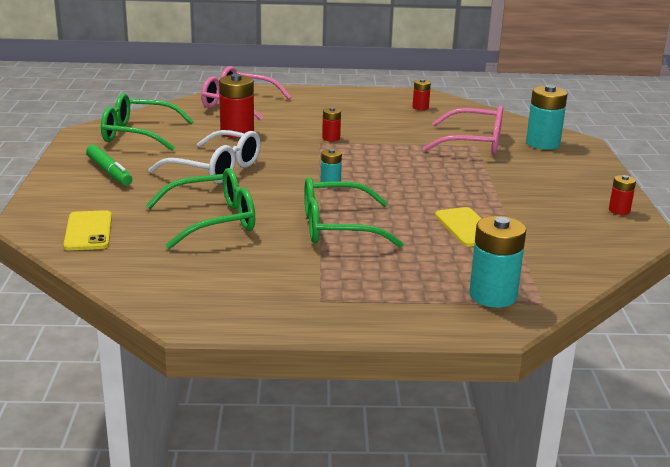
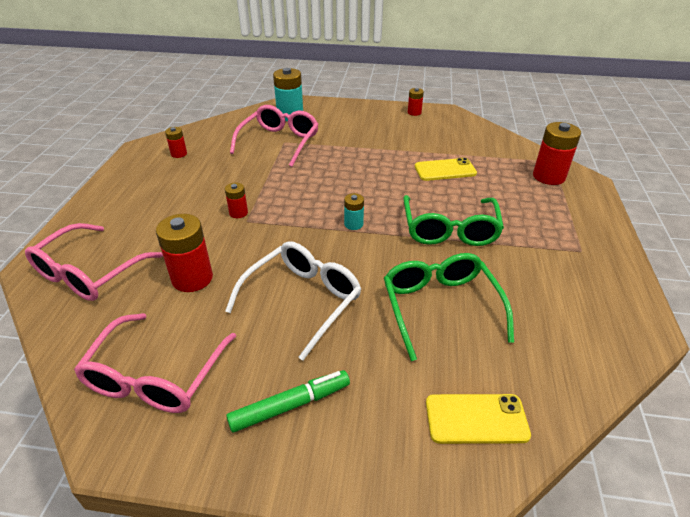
camera: 80 degrees left, 15 degrees up
(138, 134) = (156, 376): green glasses -> pink glasses
(493, 296) = (549, 176): turquoise battery -> red battery

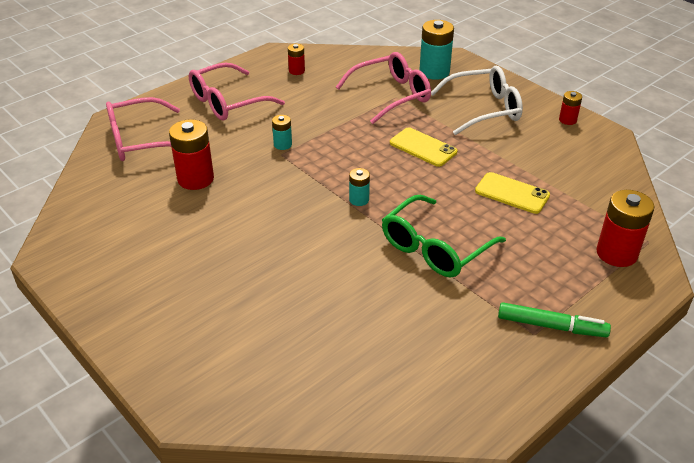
camera: 40 degrees right, 0 degrees up
(156, 376) = (108, 231): pink glasses -> pink glasses (227, 102)
(238, 213) = (282, 144): red battery -> turquoise battery
(290, 405) = (158, 297): green marker -> green marker (551, 326)
(302, 300) = (247, 236): white glasses -> white glasses (484, 109)
(440, 307) = (338, 300): green glasses -> none
(476, 419) = (259, 383): yellow phone -> yellow phone (423, 147)

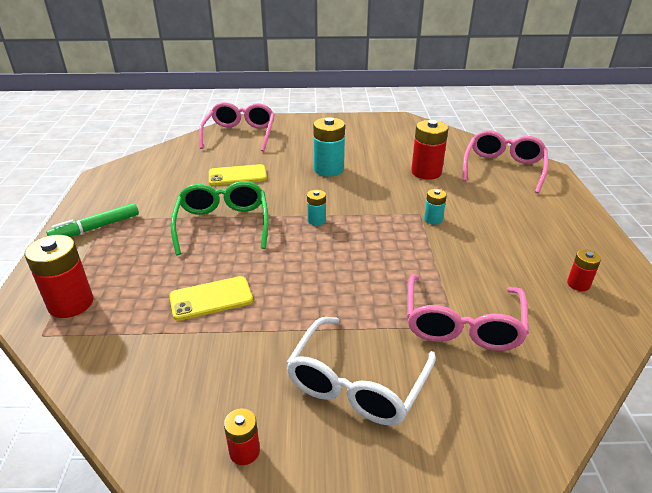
camera: 130 degrees right, 5 degrees down
(227, 102) = (536, 220): pink glasses -> pink glasses (240, 134)
(423, 147) = (341, 288): yellow phone -> yellow phone (237, 175)
(434, 72) = (492, 400): turquoise battery -> turquoise battery (329, 169)

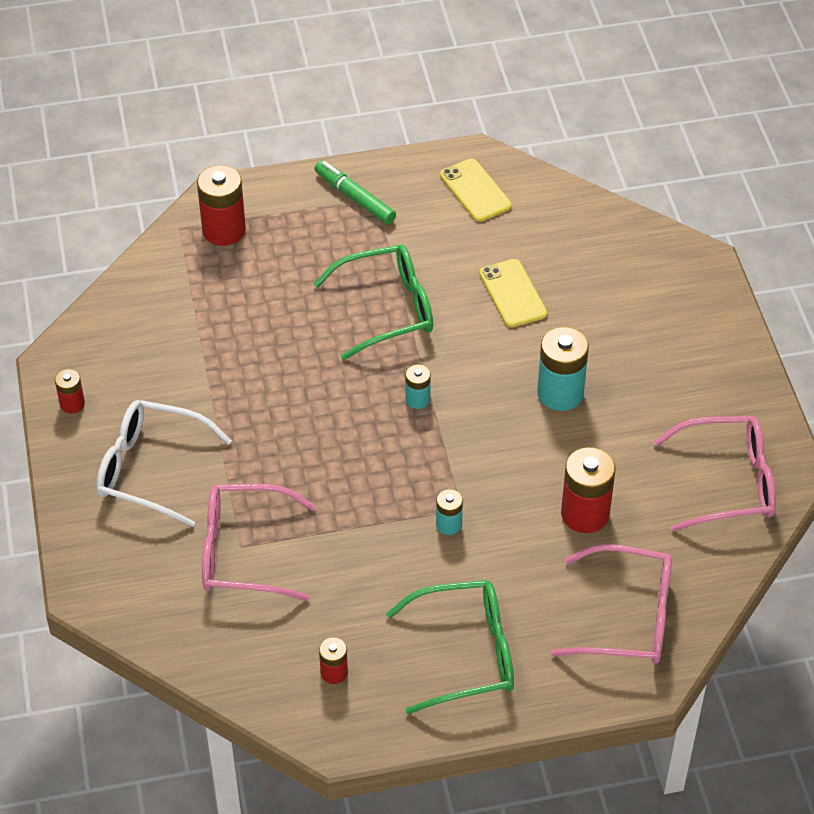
camera: 80 degrees right, 15 degrees up
(211, 298) = (249, 335): yellow phone -> yellow phone (475, 191)
(240, 134) = (646, 265): pink glasses -> pink glasses (727, 482)
(544, 224) = (465, 654): none -> green glasses

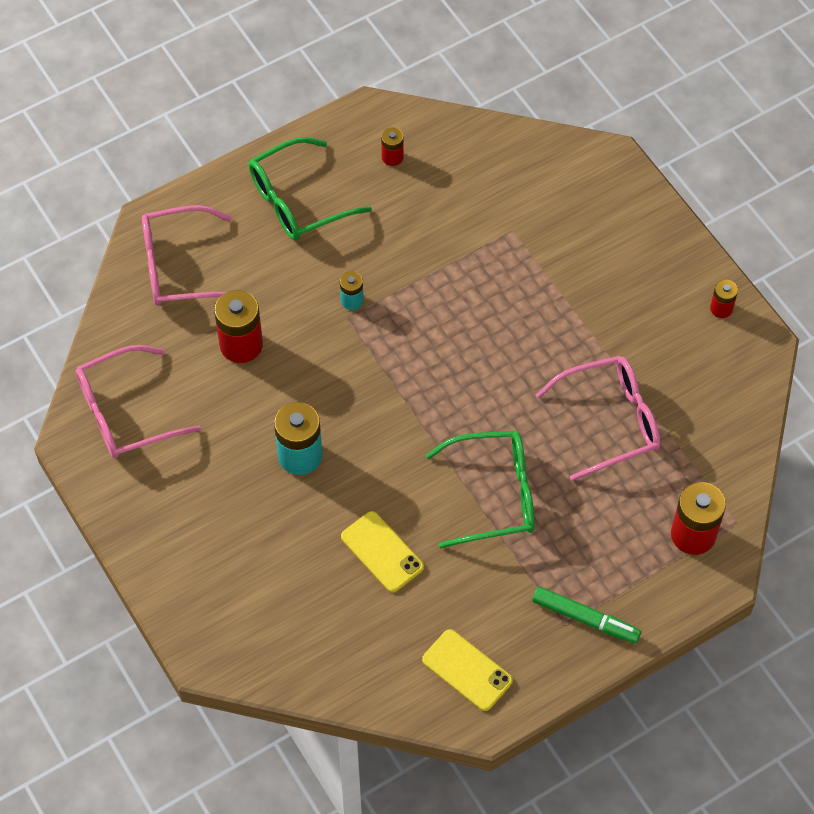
camera: 160 degrees right, 10 degrees up
(151, 469) = (620, 271): white glasses -> none
(244, 552) = (507, 226): pink glasses -> pink glasses (610, 421)
(387, 309) = (494, 495): green glasses -> green glasses turned 150 degrees counterclockwise
(417, 399) = (425, 408): turquoise battery -> none

